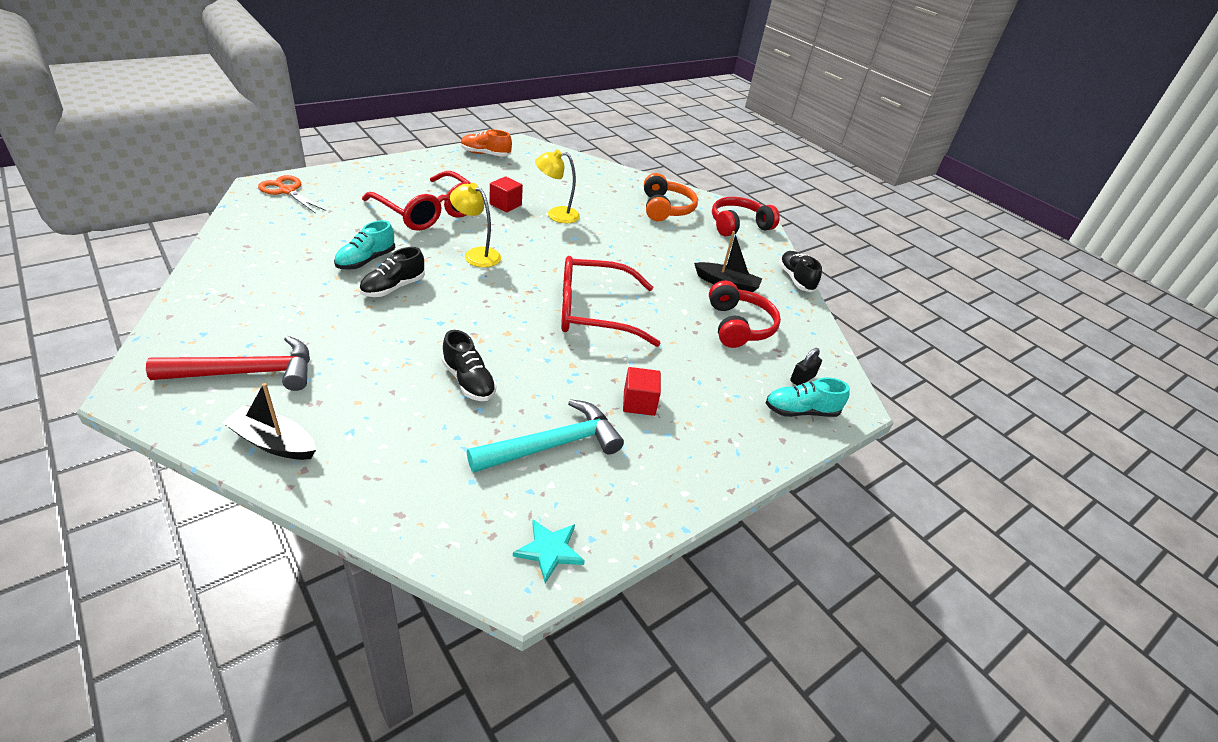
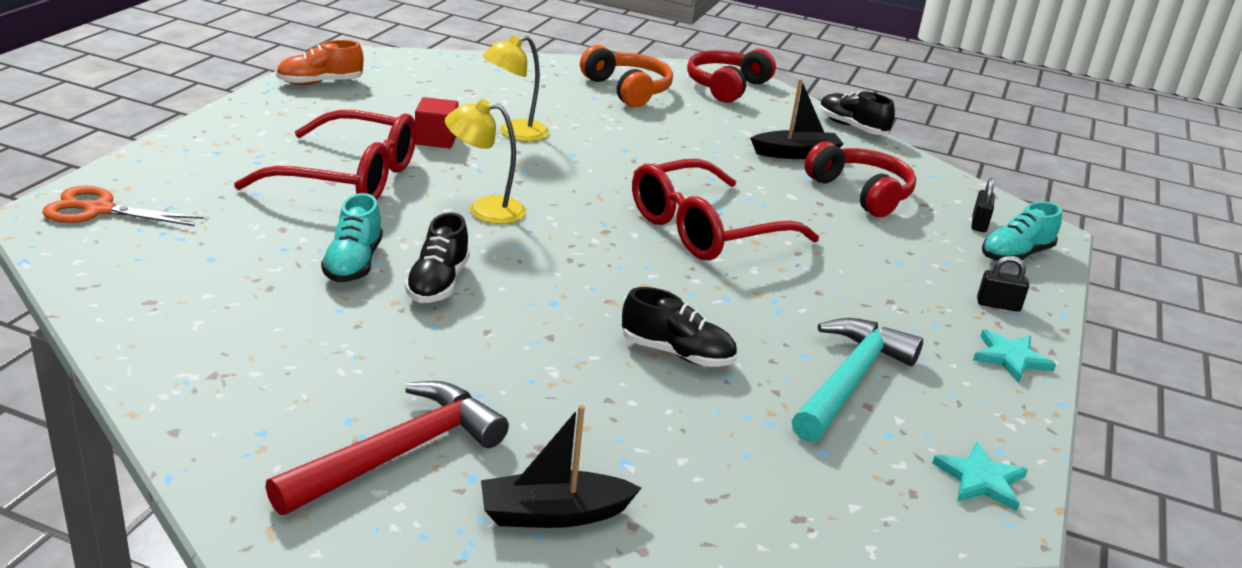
camera: 30 degrees left, 10 degrees down
(639, 403) = (872, 305): red cube -> none
(691, 480) = (1010, 358): none -> turquoise star
(735, 440) = (998, 305): none -> black padlock

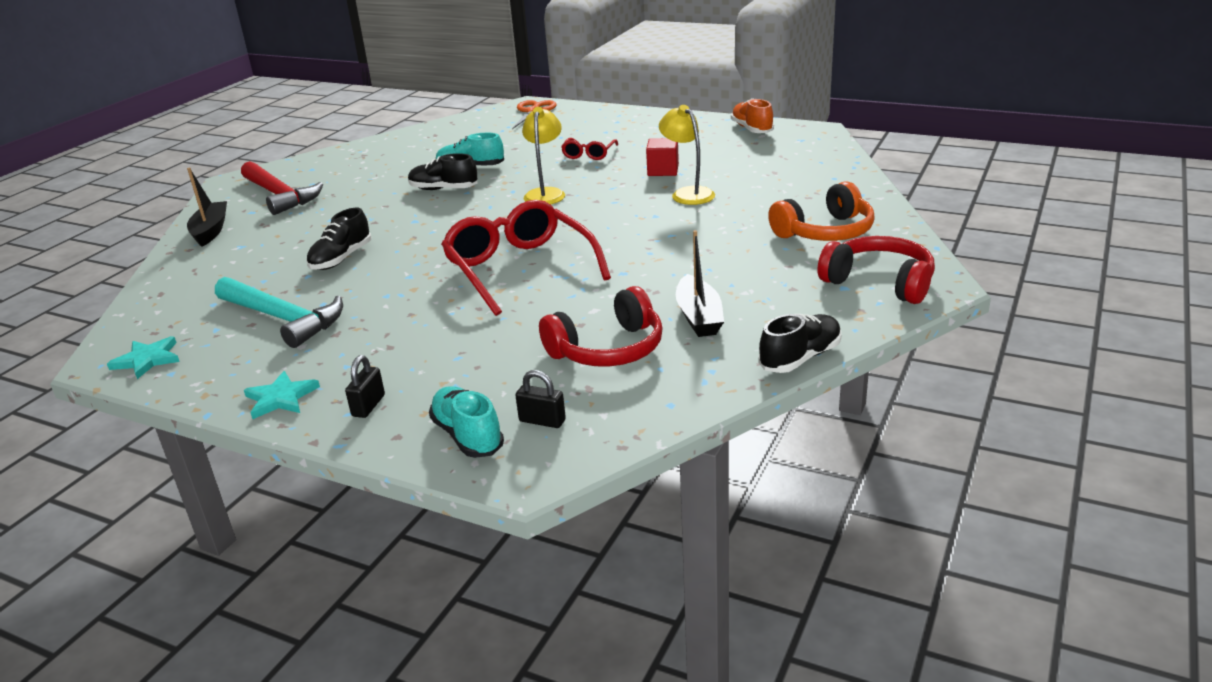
camera: 100 degrees right, 0 degrees up
(349, 177) = (589, 154): red glasses -> red glasses, size x0.47

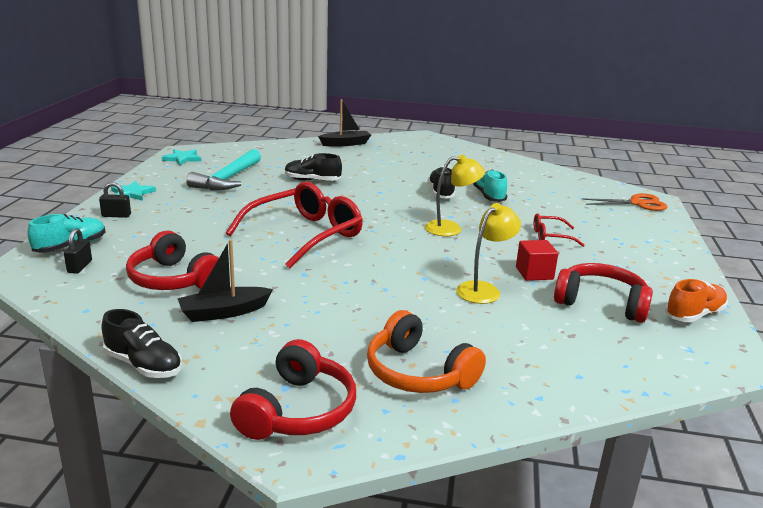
camera: 70 degrees right, 5 degrees down
(279, 195) = (406, 150): red hammer -> none
(725, 155) = (601, 303): none -> red headphones

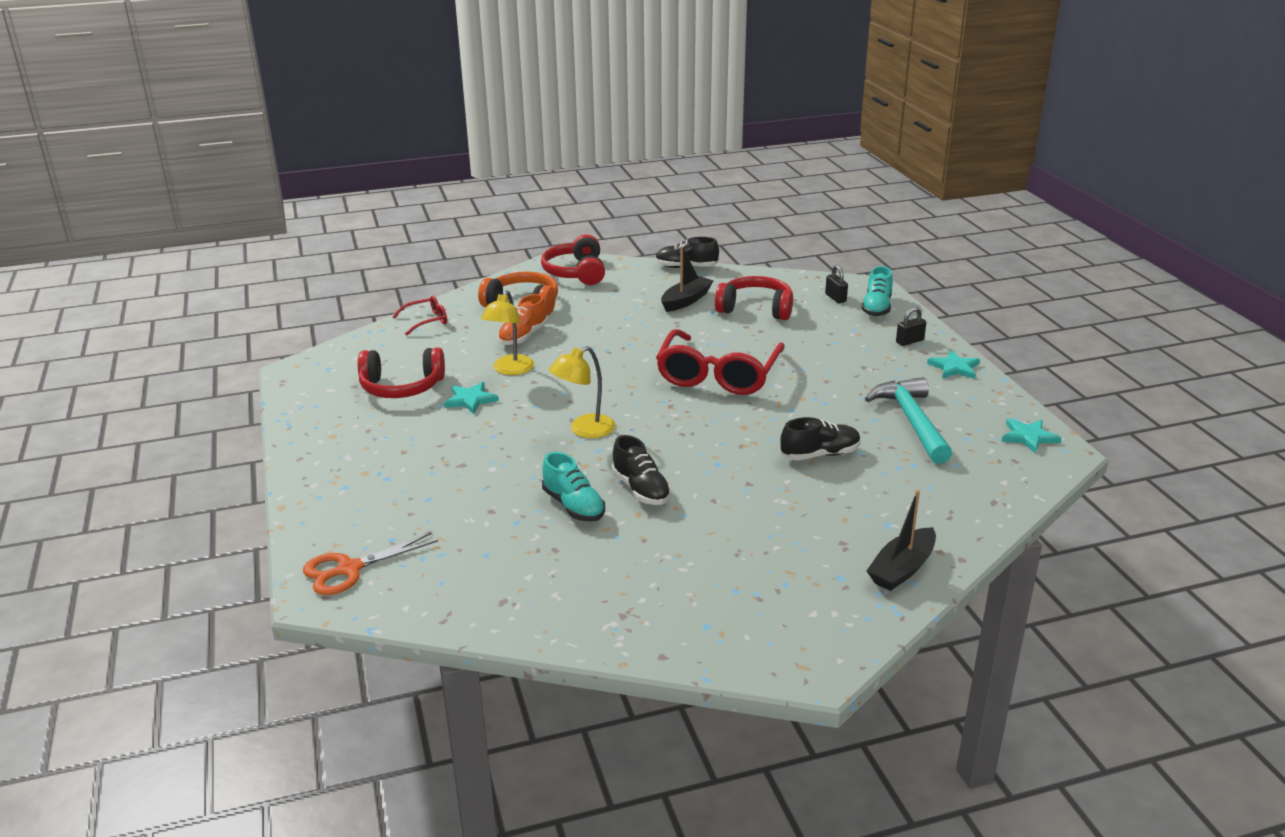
camera: 155 degrees right, 5 degrees up
(534, 273) = (470, 400): red cube -> turquoise star
(550, 236) = (466, 455): red glasses -> red glasses (426, 321)
(694, 314) = (315, 400): orange shoe -> orange shoe (523, 336)

